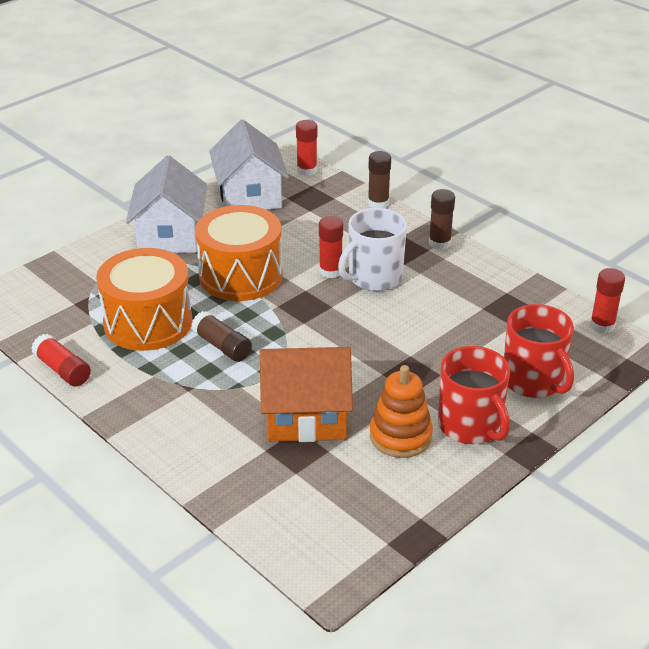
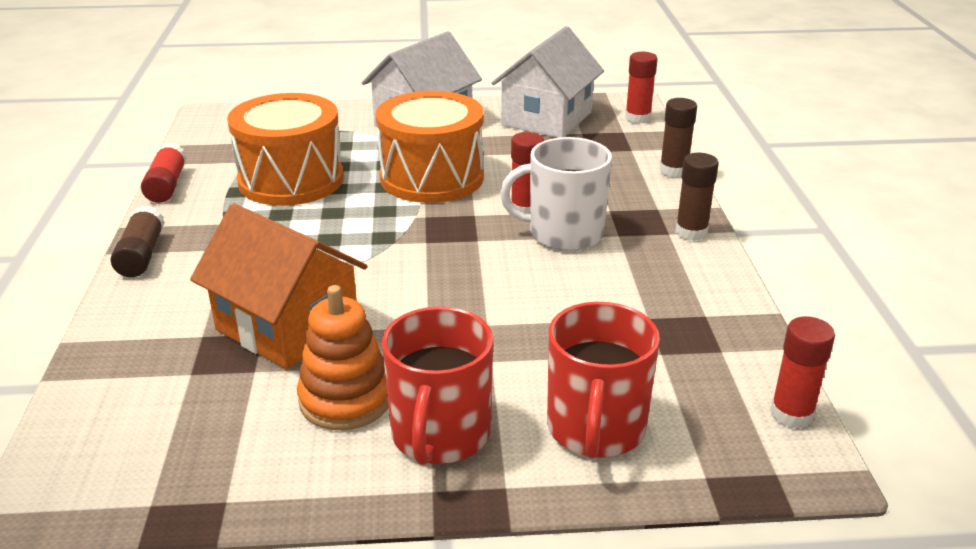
camera: 40 degrees right, 5 degrees down
(222, 346) = (318, 226): brown glue stick -> brown glue stick (141, 255)

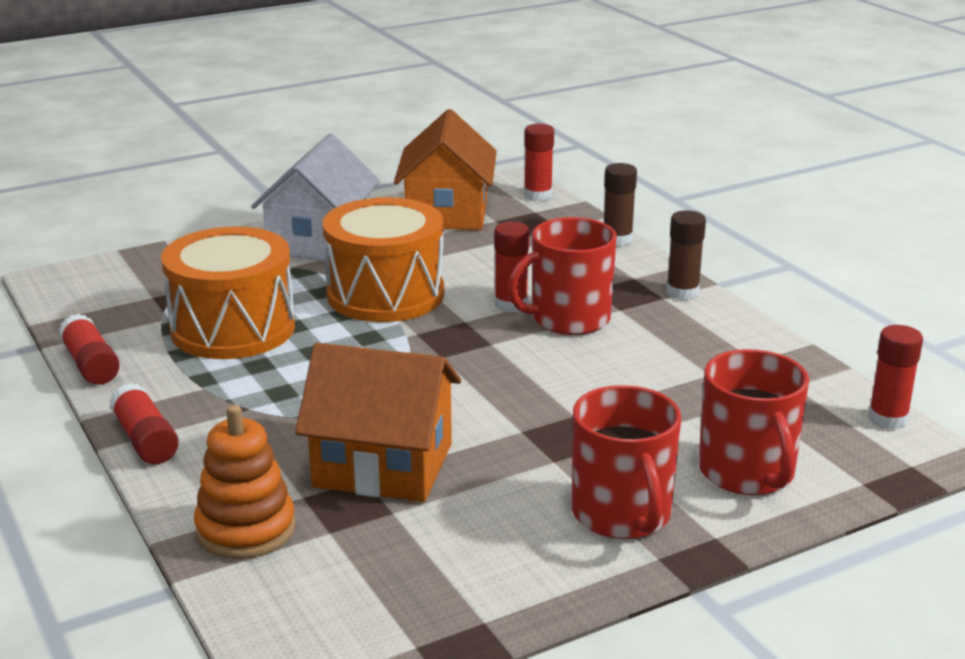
camera: 25 degrees left, 5 degrees down
(141, 255) = (145, 440): brown glue stick -> red glue stick
(346, 399) = (508, 511): orange stacking toy -> orange stacking toy (246, 529)
(547, 118) = (447, 213): white house -> orange house
(564, 233) = (568, 319): white mug -> red mug

